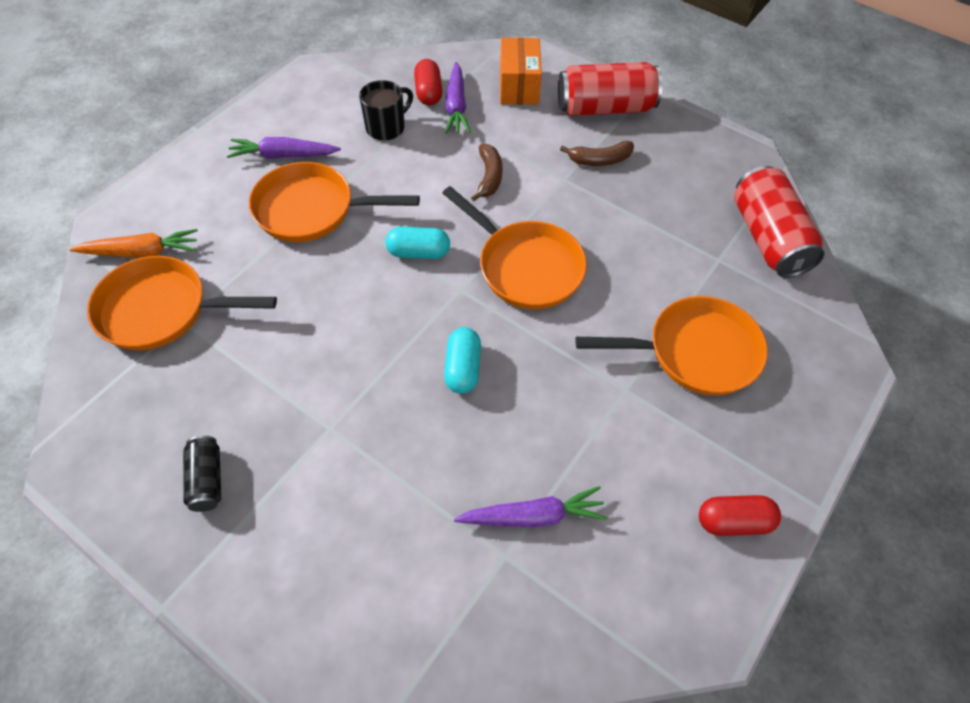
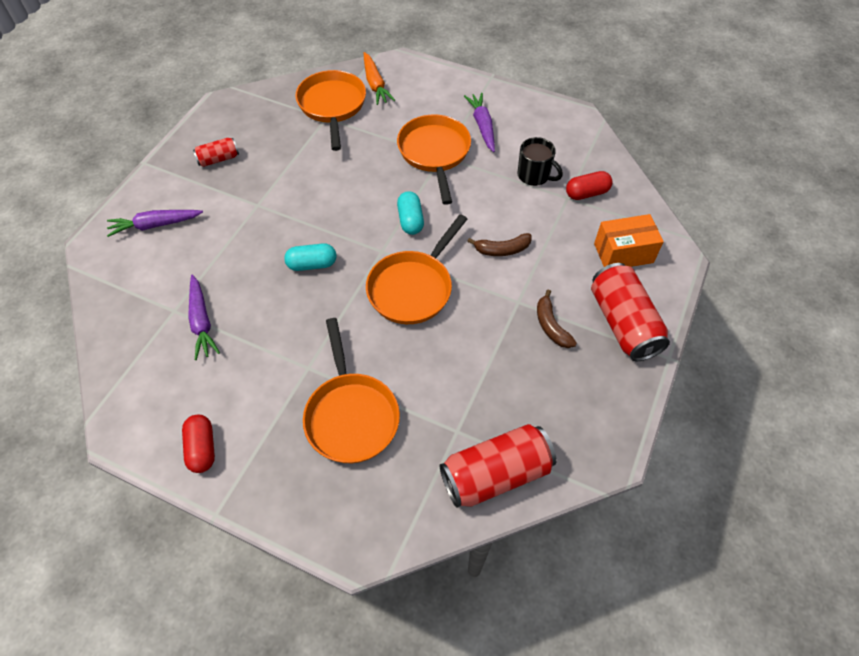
camera: 80 degrees right, 0 degrees up
(207, 479) = (218, 159): black can -> red can
(456, 106) = (578, 214): purple carrot -> purple carrot (155, 225)

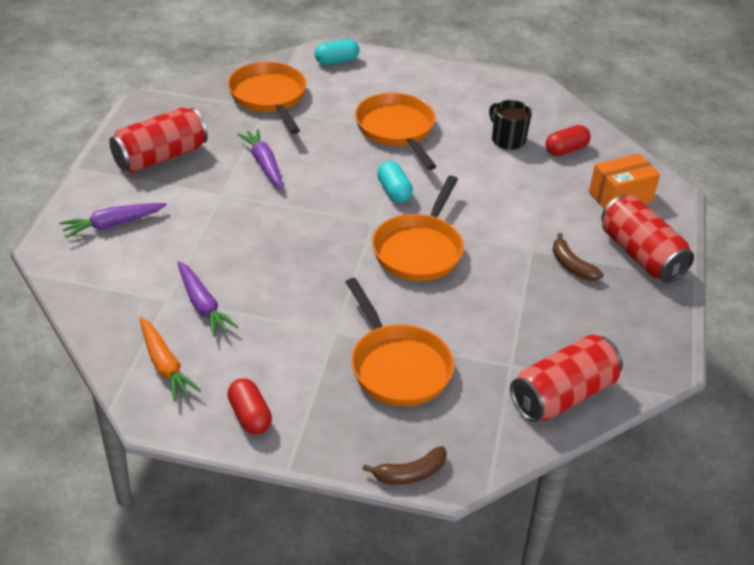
camera: 15 degrees left, 15 degrees down
(218, 159) = (160, 157): red can -> red can, size x1.93
(312, 264) = (304, 241): turquoise capsule -> turquoise capsule (336, 61)
(375, 84) = (308, 73): orange carrot -> orange carrot (165, 366)
(482, 126) = (437, 101): purple carrot -> purple carrot (263, 163)
(502, 250) = (498, 207): brown banana -> brown banana (410, 473)
(534, 175) = (507, 140): black mug -> black mug turned 150 degrees counterclockwise

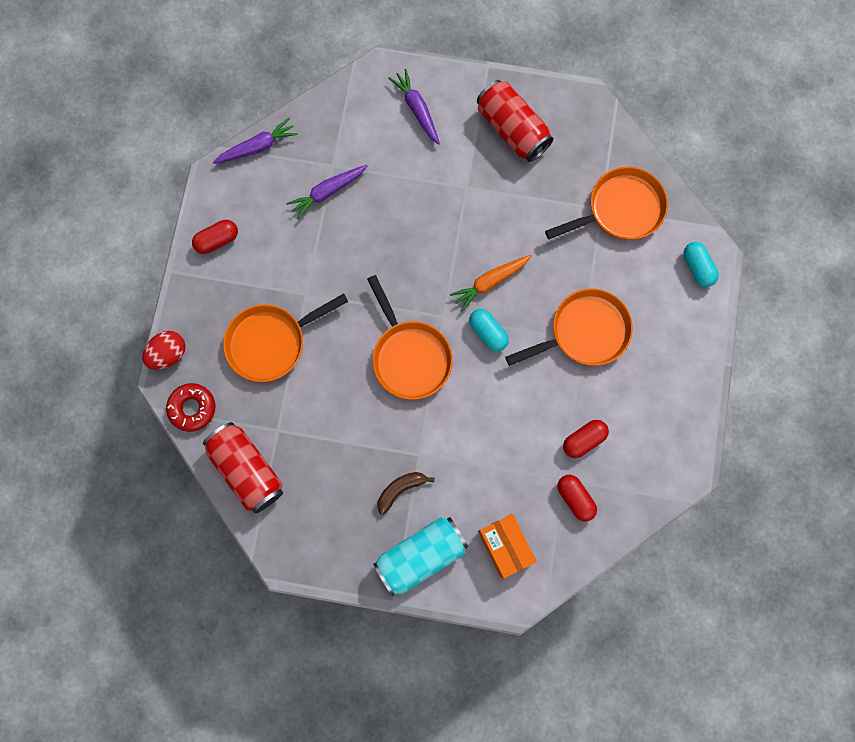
camera: 90 degrees right, 35 degrees up
(165, 366) = (263, 176): orange carrot -> orange carrot (490, 282)
(263, 163) = (514, 216): purple carrot -> purple carrot (257, 147)
(394, 191) = (488, 332): turquoise capsule -> turquoise capsule turned 75 degrees clockwise
(410, 473) = (168, 354): brown banana -> red egg
(419, 249) = (409, 356): orange pan -> orange pan turned 135 degrees counterclockwise
(486, 449) = (192, 408): none -> red donut
(507, 140) = (583, 440): black mug -> red capsule
(641, 255) = (421, 555): red can -> turquoise can

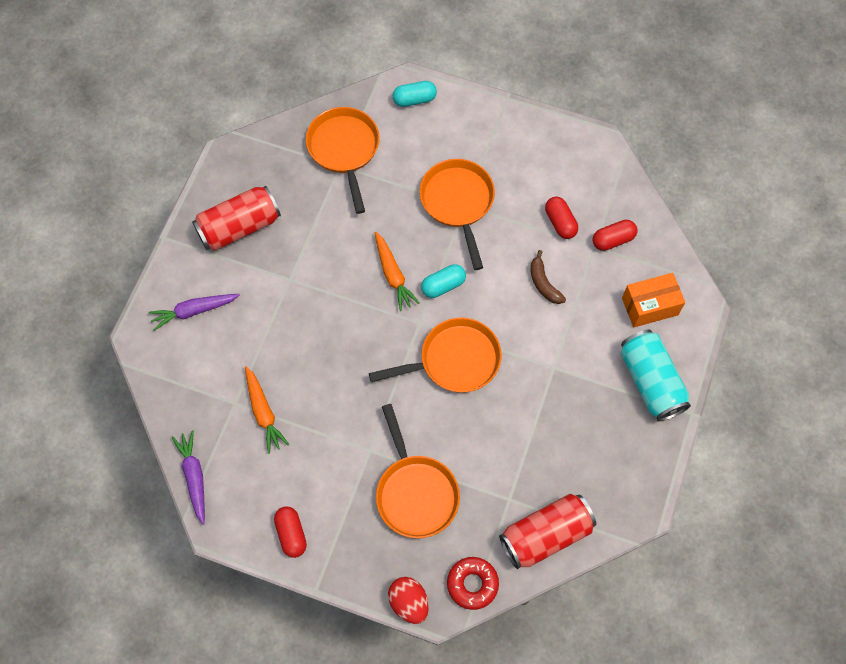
camera: 80 degrees left, 10 degrees down
(327, 192) = (263, 412): purple carrot -> orange carrot
(400, 489) = (585, 390): brown banana -> brown banana (543, 283)

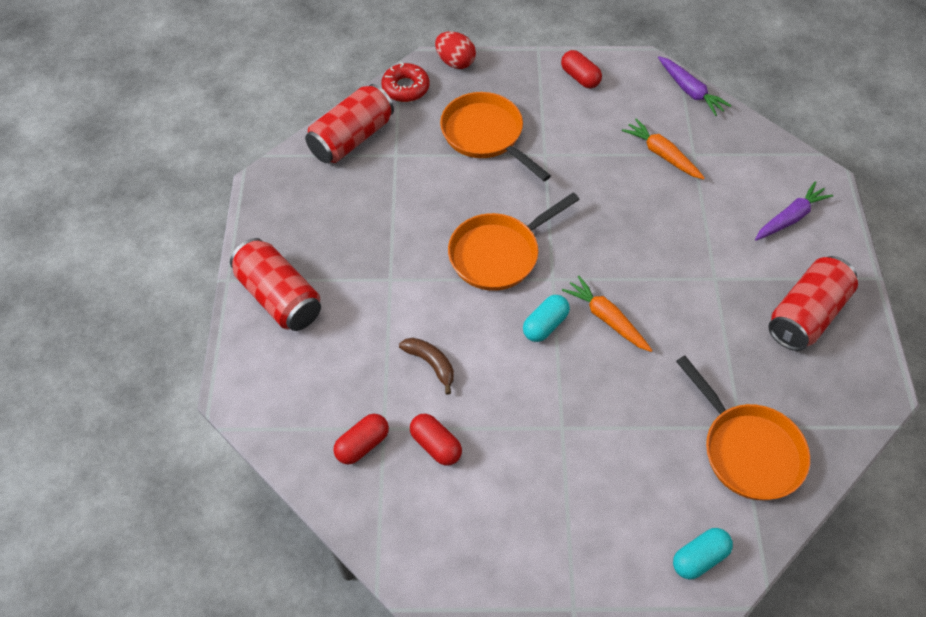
camera: 160 degrees right, 10 degrees down
(458, 203) = (572, 428): orange pan -> none
(650, 306) = (297, 377): orange box -> none
(650, 381) = (279, 297): turquoise can -> red can

